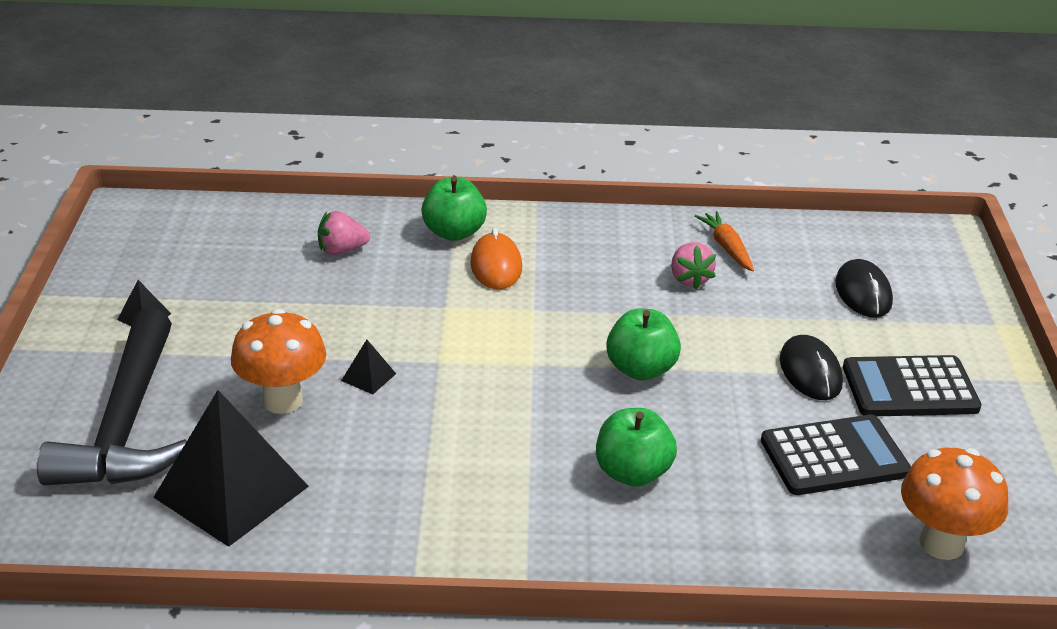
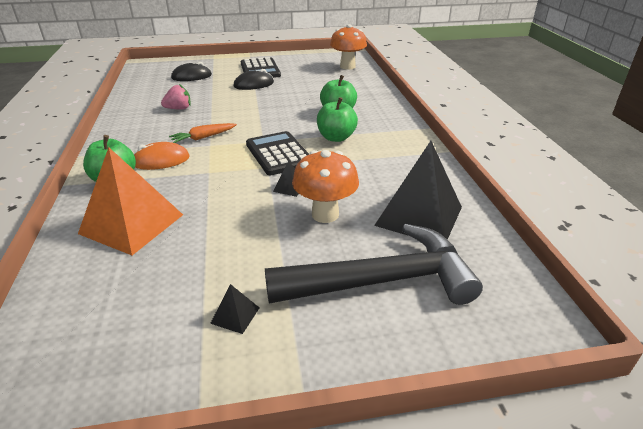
camera: 100 degrees left, 0 degrees up
(341, 250) = (132, 224): pink strawberry -> orange pyramid
(641, 369) = (260, 115): green apple -> green apple (336, 137)
(726, 247) = (148, 102): orange carrot -> orange carrot (203, 137)
(834, 457) = (308, 80): black calculator -> black calculator (279, 154)

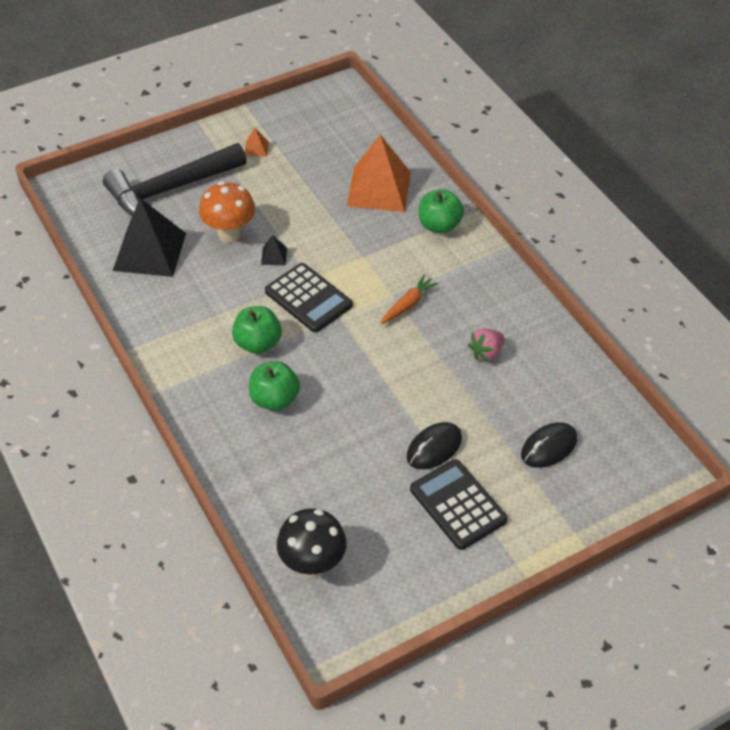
camera: 160 degrees right, 15 degrees up
(161, 160) = (421, 259): orange mouse -> none
(235, 315) = (256, 148): black pyramid -> orange pyramid
(347, 67) = (312, 564): orange mushroom -> black mushroom

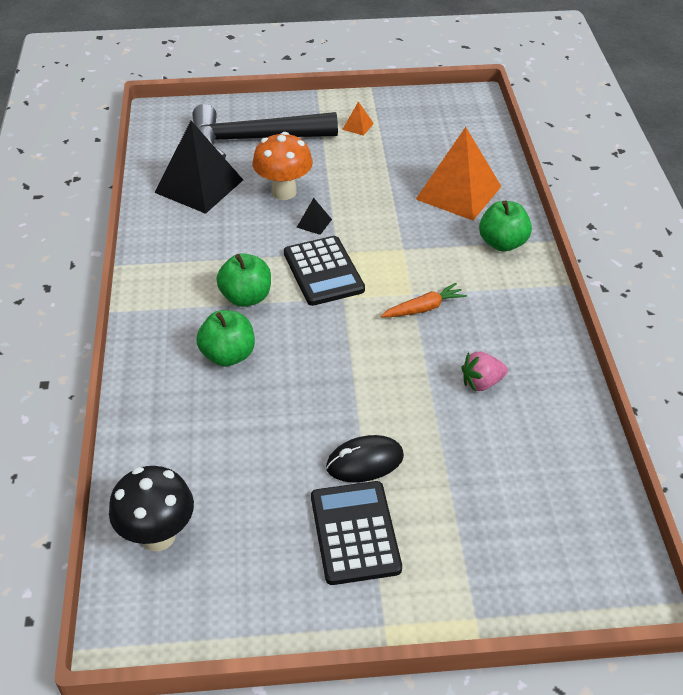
camera: 25 degrees right, 5 degrees down
(548, 447) = (497, 508): black mouse -> none

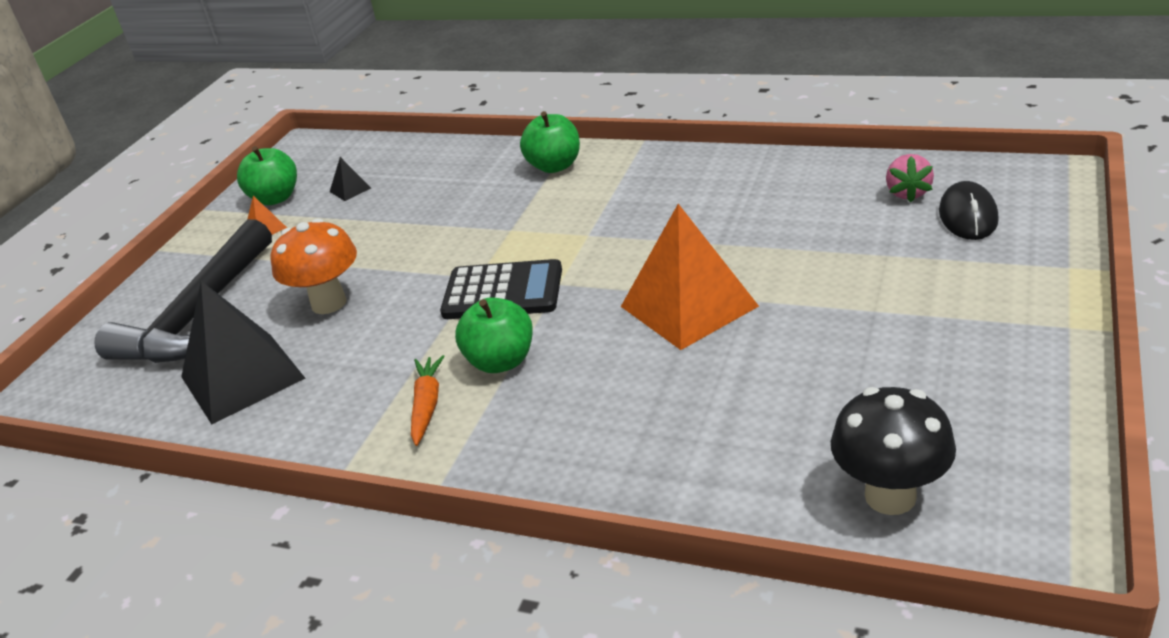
camera: 60 degrees left, 10 degrees down
(228, 355) = (597, 391): green apple -> green apple (275, 198)
(314, 223) = (410, 287): black pyramid -> black pyramid (350, 189)
(355, 533) = (934, 328): black calculator -> none
(365, 462) = (831, 305): black mouse -> black mouse (968, 216)
(423, 308) = (617, 230): orange carrot -> orange carrot (427, 405)
(458, 192) = (451, 179): orange pyramid -> orange pyramid (688, 306)
(481, 383) = (752, 212): pink strawberry -> pink strawberry (908, 193)

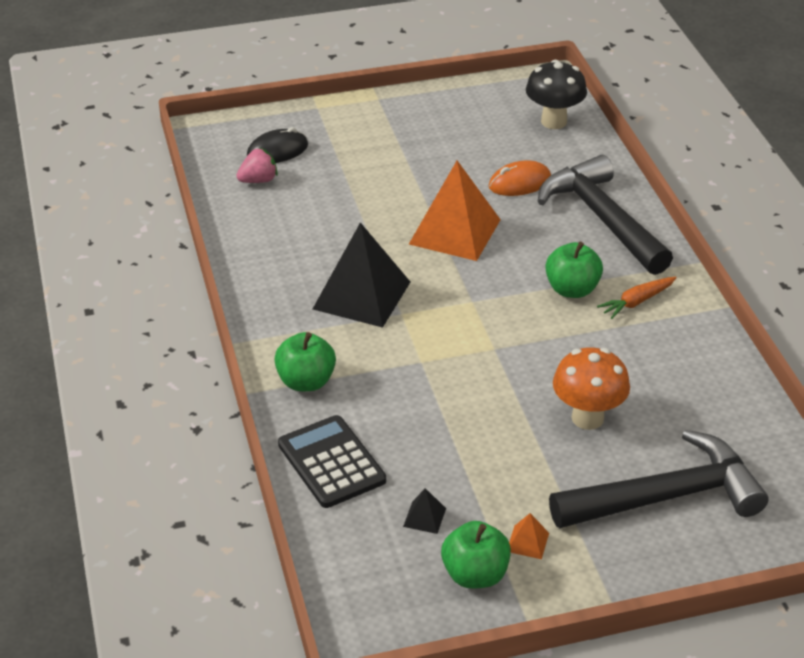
camera: 130 degrees left, 5 degrees up
(242, 377) = (697, 413): black pyramid -> black pyramid (362, 295)
(503, 292) = (502, 325): black calculator -> black calculator (331, 462)
(602, 444) = (602, 218): none -> black hammer
(746, 395) = (519, 183): none -> orange mouse

